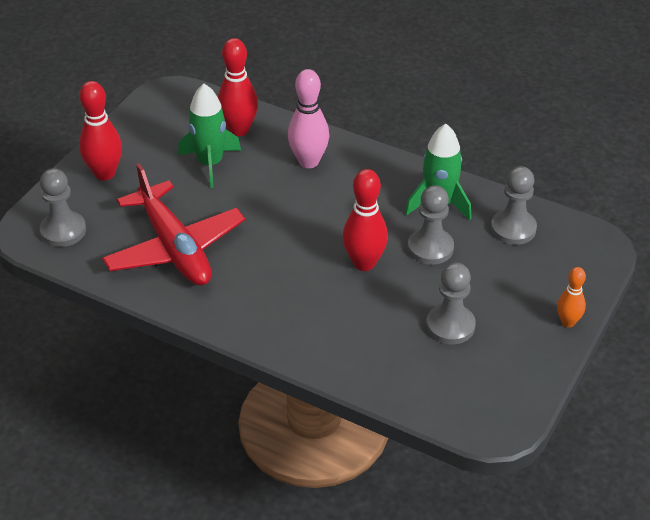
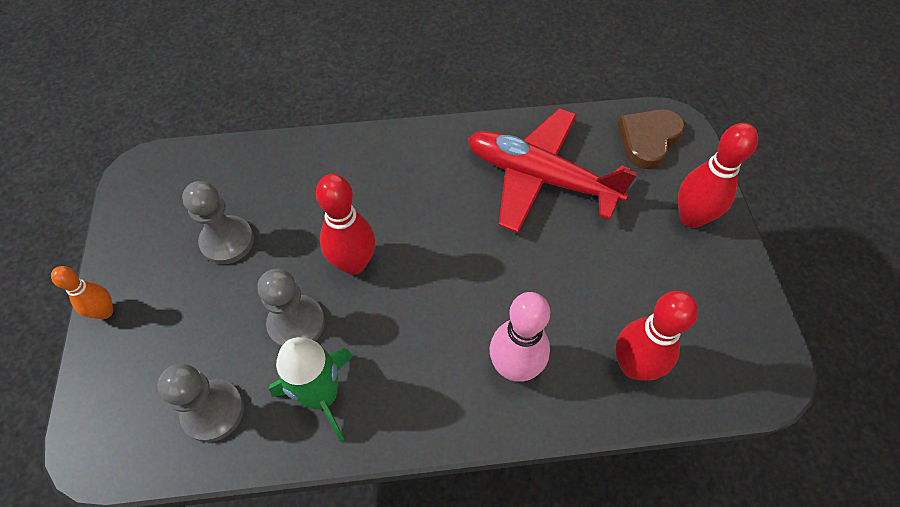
camera: 145 degrees right, 15 degrees up
(63, 231) = (648, 140): grey pawn -> brown heart
(210, 163) = (611, 294): green rocket -> none

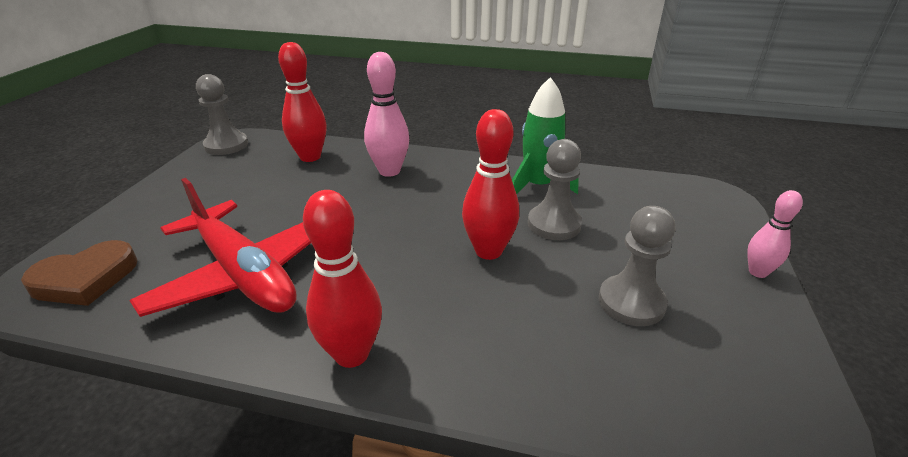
camera: 160 degrees left, 25 degrees down
(105, 312) = (757, 272): orange bowling pin -> pink bowling pin
(213, 411) = (625, 195): grey pawn -> grey pawn (226, 145)
(691, 217) = (155, 211): red bowling pin -> red bowling pin (351, 354)

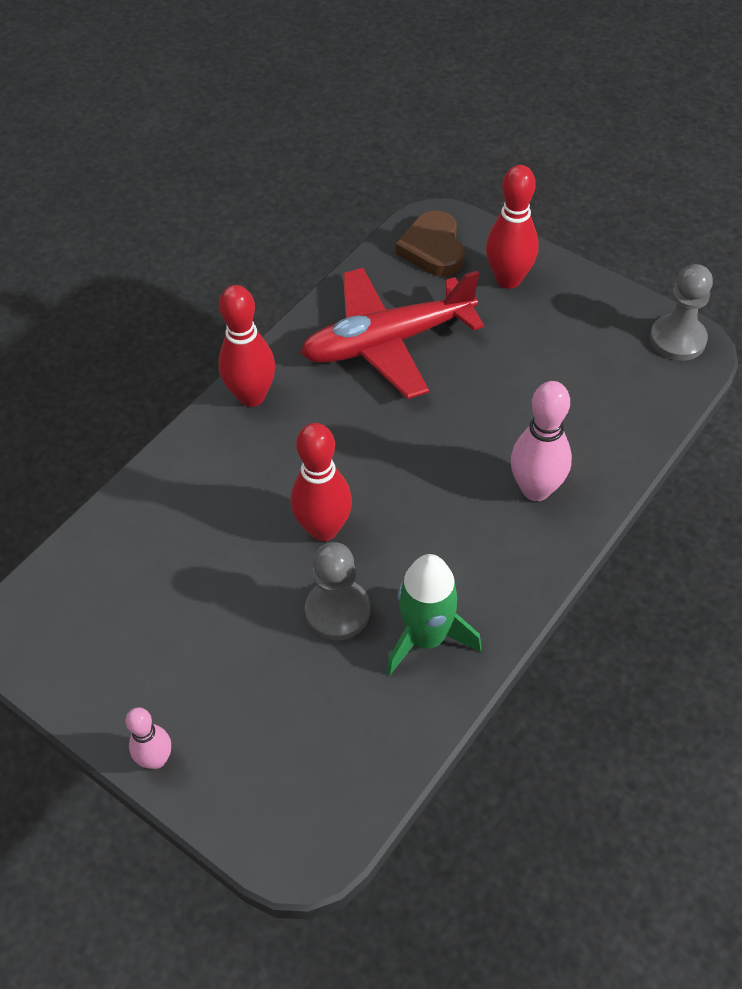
camera: 115 degrees right, 20 degrees up
(310, 157) = (609, 417): red bowling pin -> red bowling pin (508, 279)
(631, 302) = (189, 609): grey pawn -> none

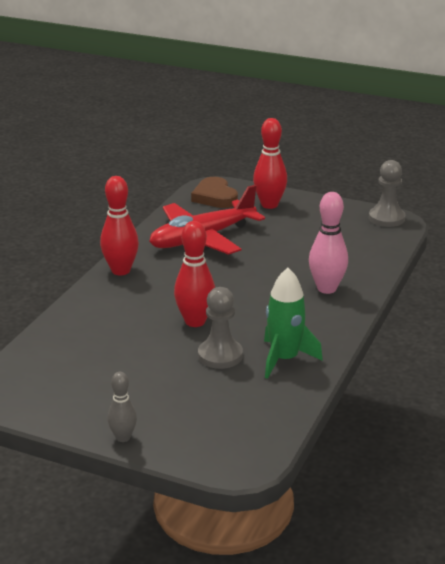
camera: 15 degrees left, 25 degrees down
(156, 759) = (123, 437): pink bowling pin -> grey bowling pin

